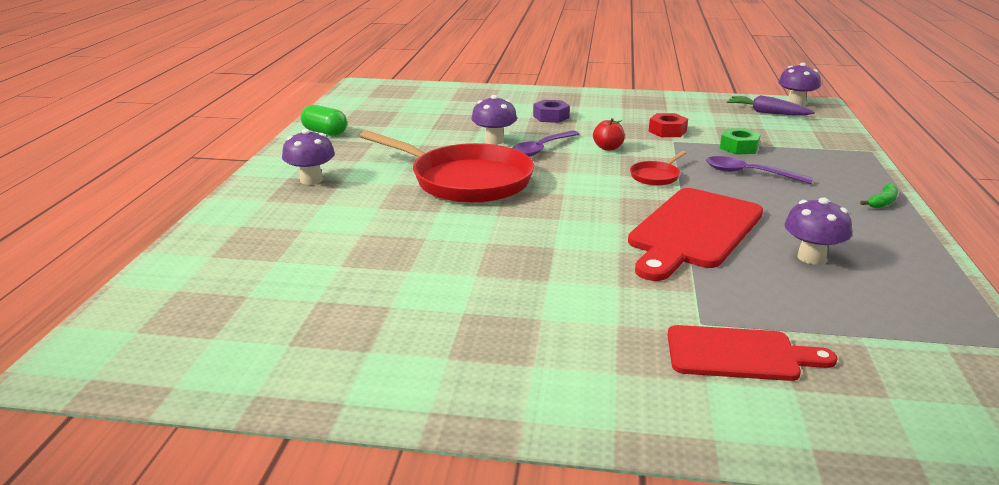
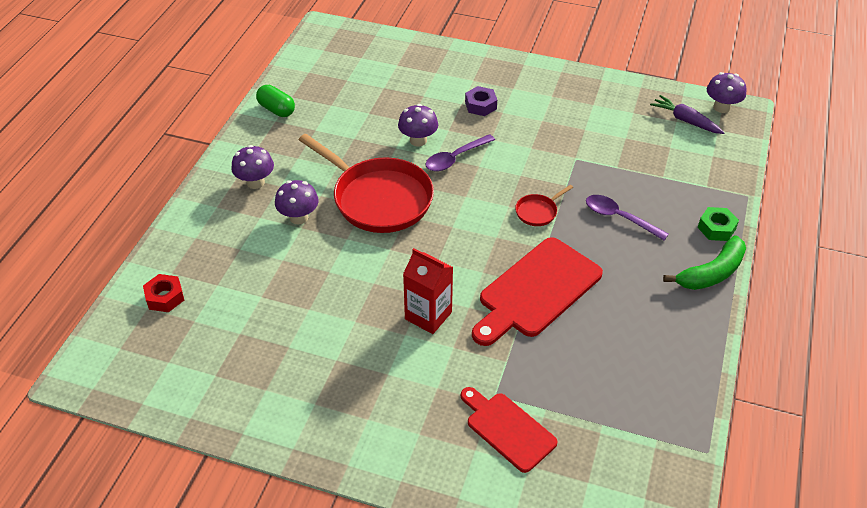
camera: 10 degrees right, 20 degrees up
(570, 262) = (428, 315): none -> red carton
(608, 148) = (513, 163): red apple -> none
(667, 131) = (577, 142): red nut -> red nut (165, 297)
(739, 147) = (630, 176): green nut -> green nut (716, 228)
(739, 354) = (508, 429): red cutting board -> red cutting board turned 150 degrees counterclockwise
(811, 257) = (612, 335): purple mushroom -> purple mushroom (299, 217)
(882, 202) = (711, 273): green banana -> green banana, size x2.01

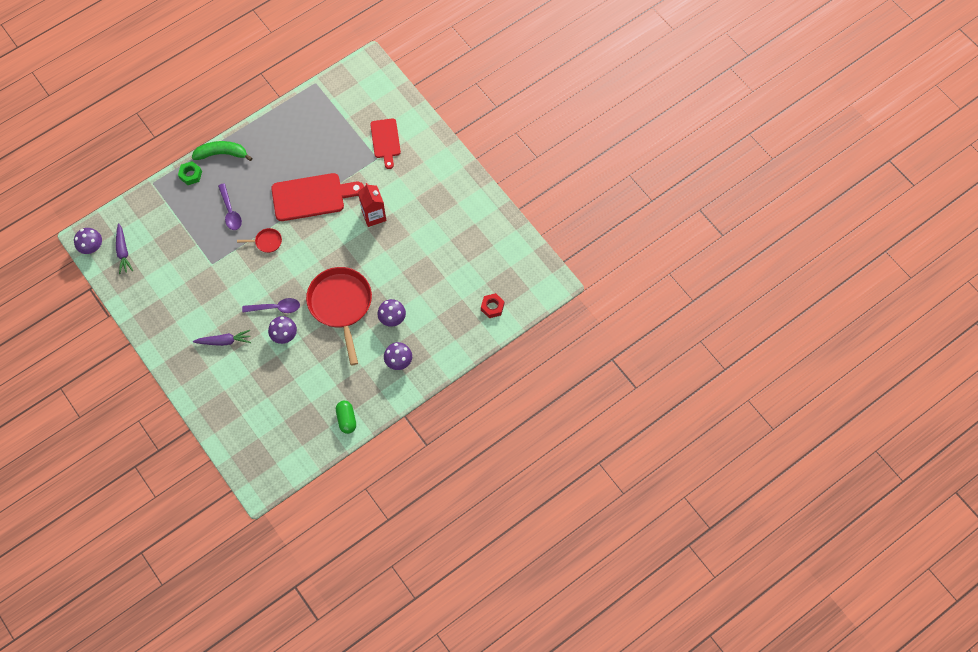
camera: 145 degrees left, 20 degrees up
(480, 105) = (224, 341): purple nut -> purple carrot

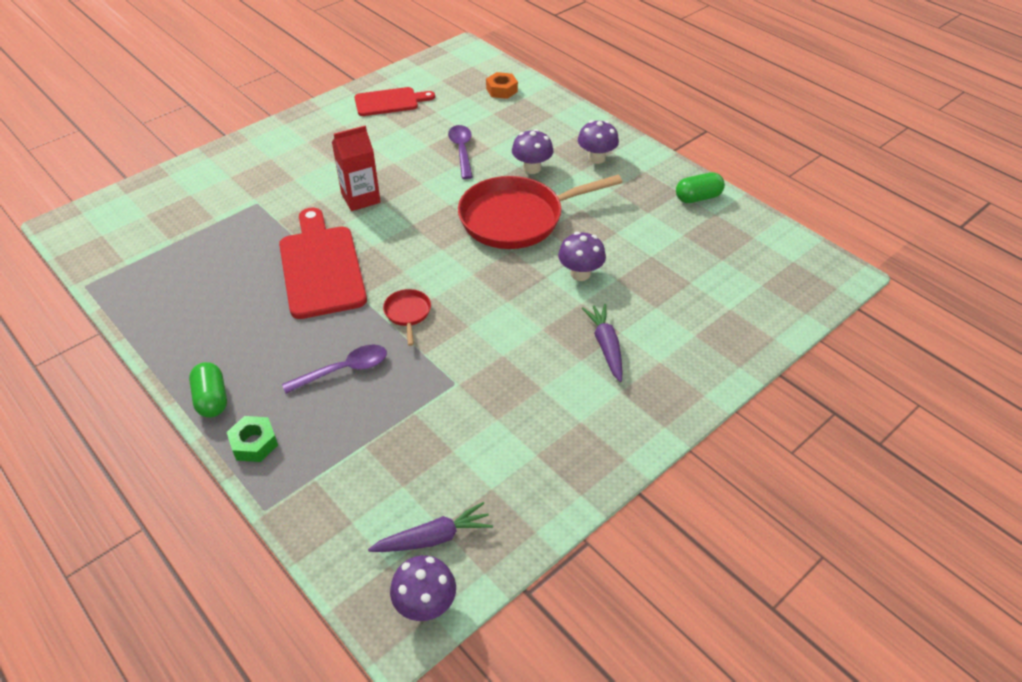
camera: 95 degrees left, 20 degrees down
(222, 154) = (212, 399): green banana -> green capsule
(275, 308) = (532, 289): purple spoon -> purple spoon (462, 151)
(385, 141) = (225, 196): red cutting board -> red cutting board (390, 102)
(492, 307) = (501, 90): red nut -> orange nut

